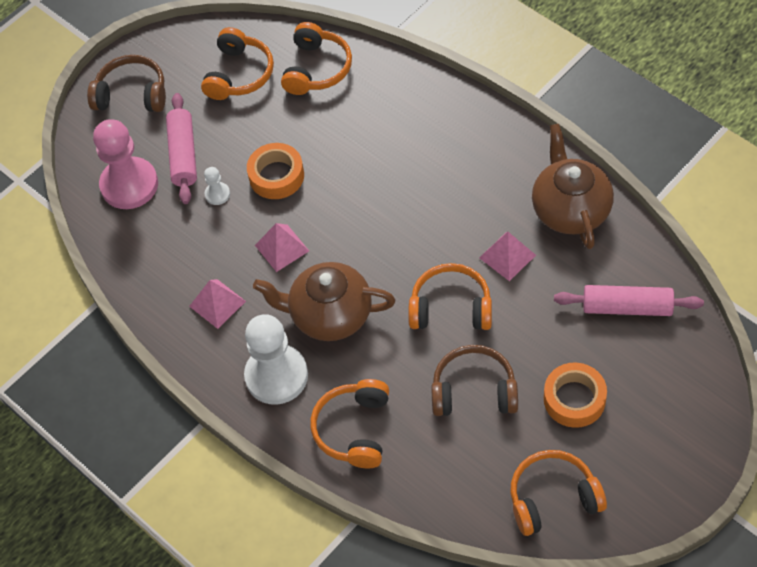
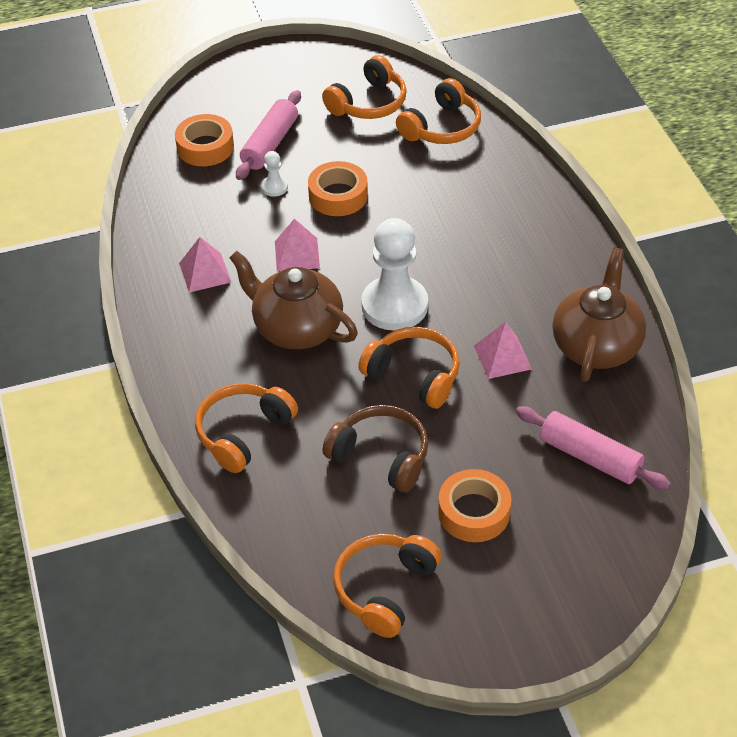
camera: 25 degrees right, 10 degrees down
(129, 185) = (205, 147): pink pawn -> orange tape
(132, 94) = (263, 80): brown headphones -> none
(276, 376) = (209, 355): white pawn -> white pawn (394, 305)
(553, 498) = (385, 589): orange headphones -> orange headphones turned 75 degrees counterclockwise

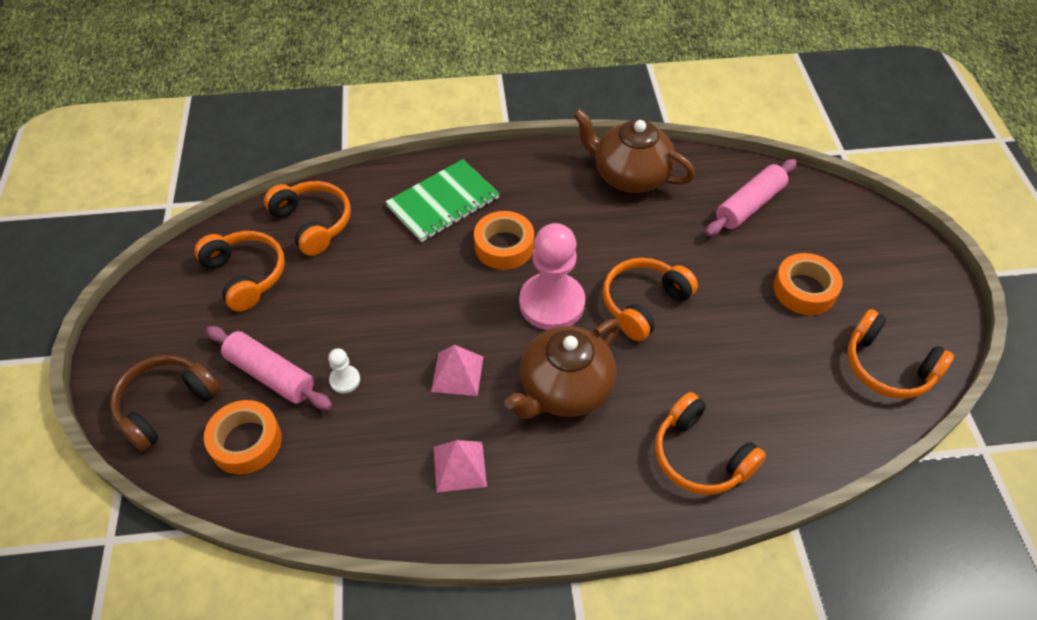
camera: 80 degrees left, 5 degrees up
(338, 196) = (380, 324): orange tape -> orange tape (504, 246)
(381, 456) = (739, 345): brown headphones -> brown headphones (166, 405)
(394, 305) = (552, 303): white pawn -> pink pawn
(500, 207) = (443, 202): none -> green notebook
(502, 357) = (632, 237): pink pyramid -> none

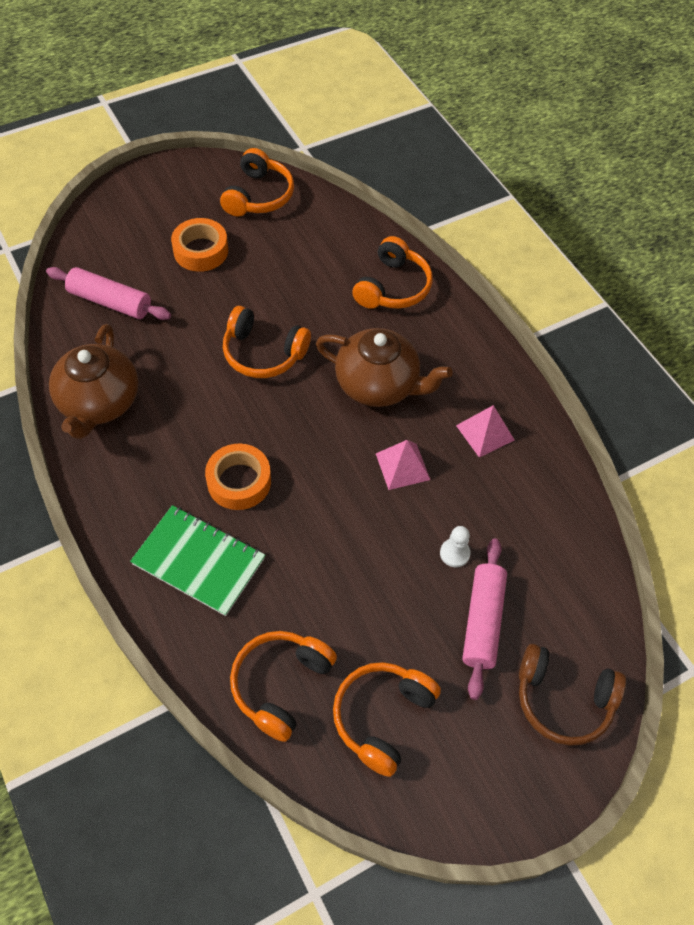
camera: 115 degrees left, 5 degrees up
(246, 442) = (555, 604): orange tape -> none
(552, 303) = (293, 420): pink pawn -> none

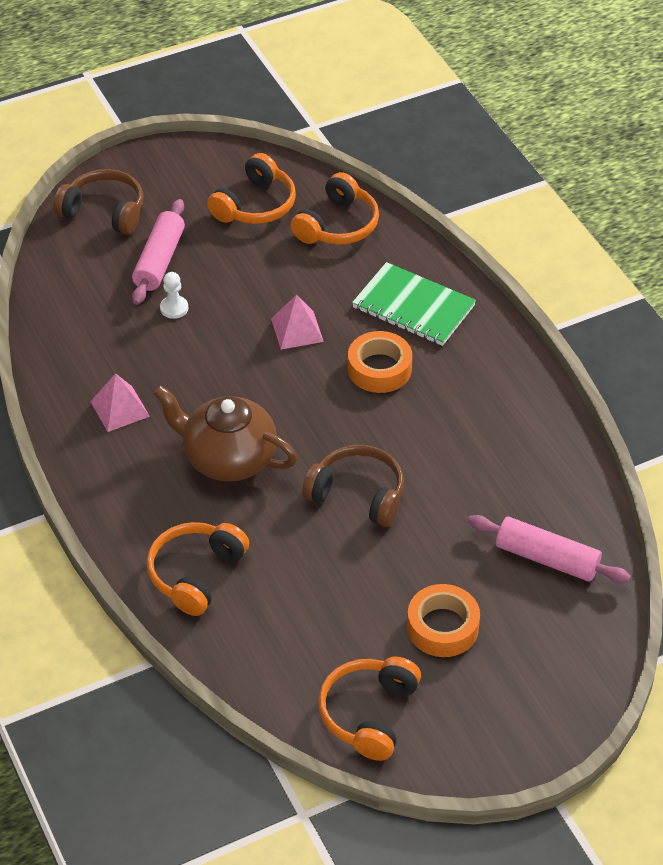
camera: 175 degrees left, 10 degrees down
(99, 403) = (535, 444): brown teapot -> none
(263, 353) = (357, 494): orange headphones -> brown headphones
(402, 466) = (213, 379): pink pyramid -> pink pyramid (297, 330)

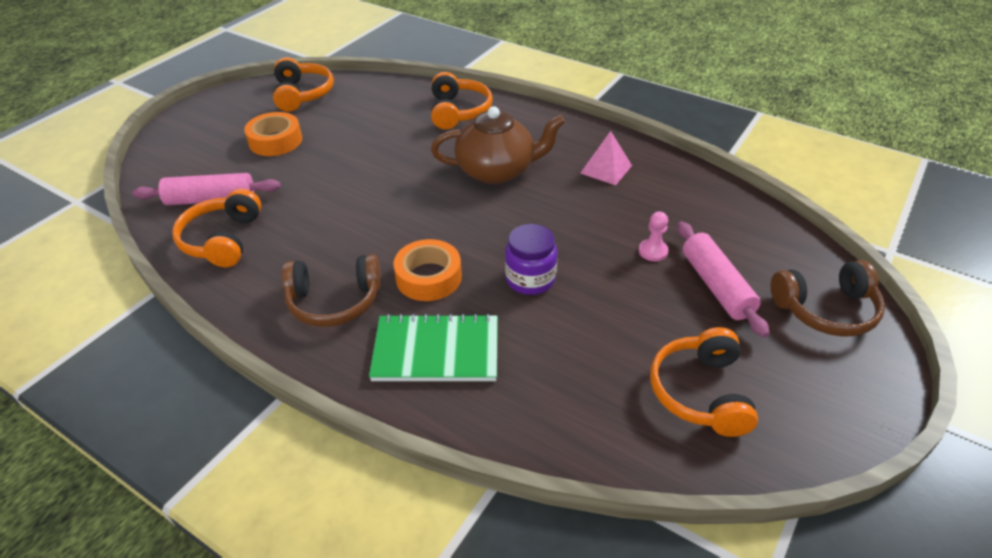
camera: 150 degrees right, 5 degrees down
(174, 308) = (653, 251): white pawn -> pink pawn
(297, 330) = (530, 279): pink pyramid -> purple jar
(337, 225) = (591, 411): orange headphones -> orange headphones (222, 240)
(357, 494) = (382, 185): brown headphones -> brown headphones (334, 301)

